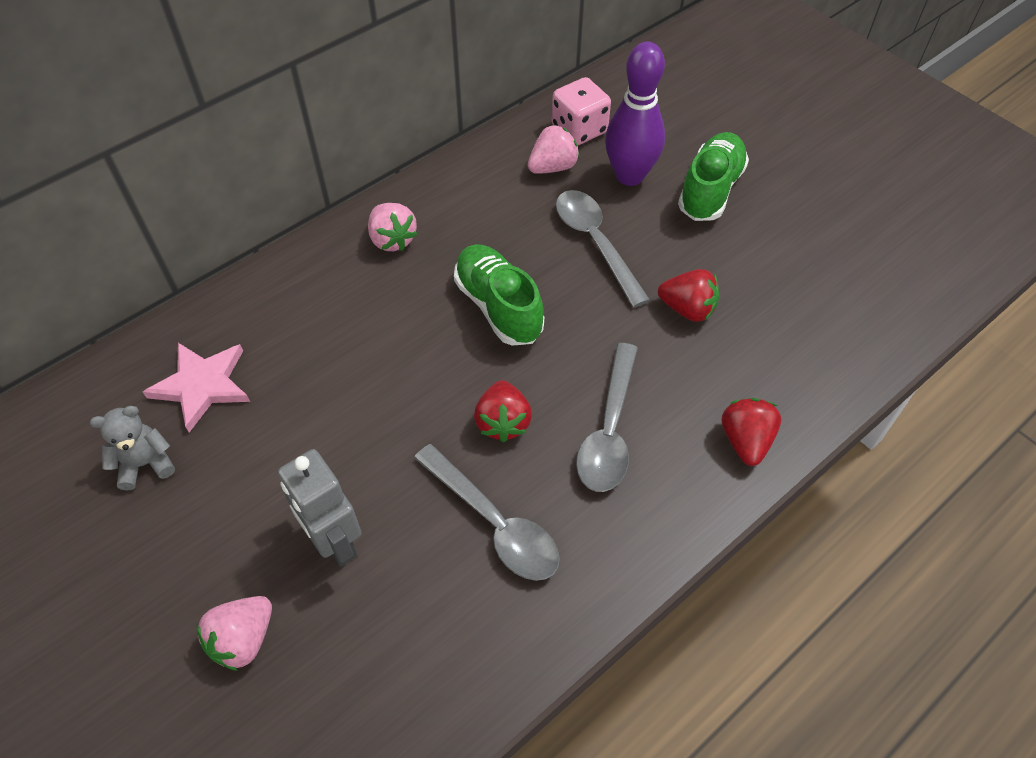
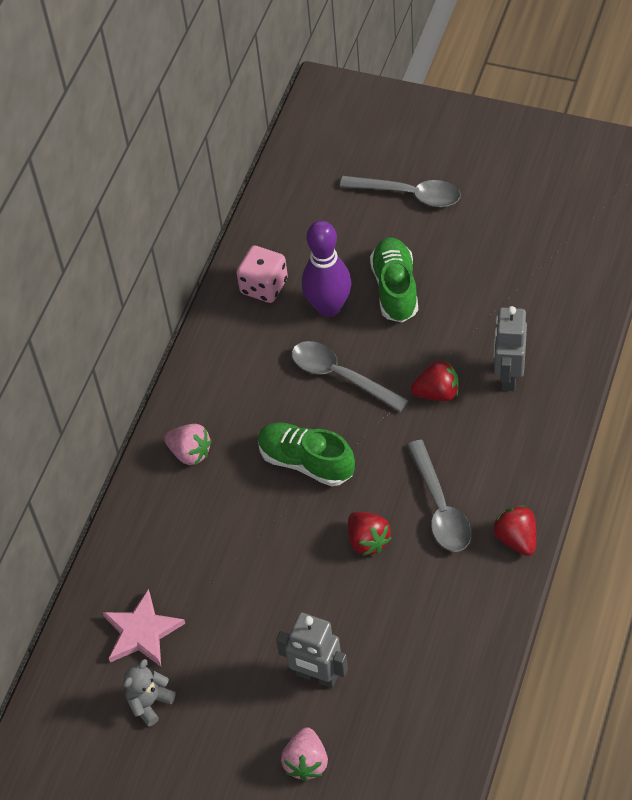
camera: 25 degrees left, 0 degrees up
(494, 523) = (408, 607): grey spoon -> grey spoon (409, 194)
(552, 167) = (266, 330): pink strawberry -> none
(745, 441) = (530, 466): red strawberry -> red strawberry (516, 539)
(780, 331) = (508, 376): none -> grey robot

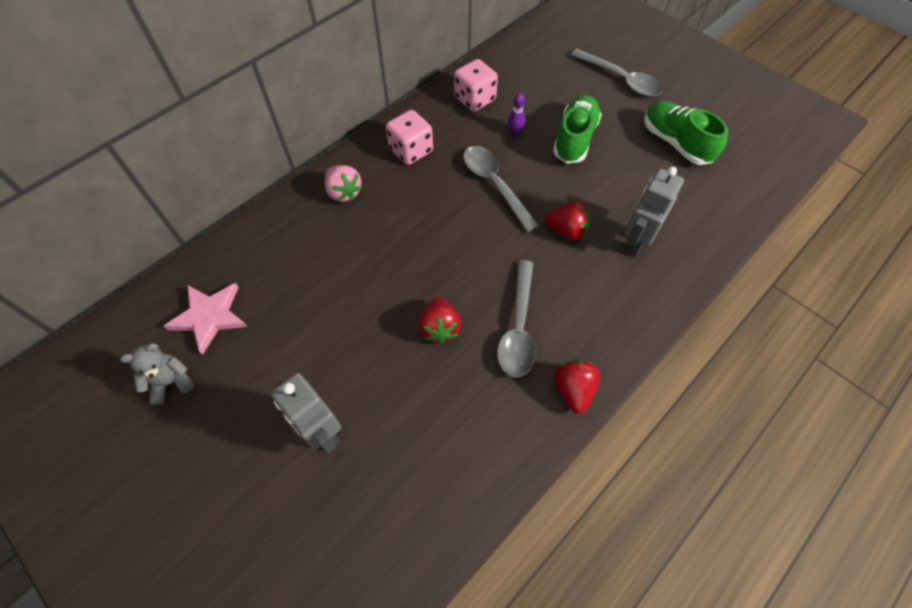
camera: 20 degrees right, 5 degrees up
(231, 376) = (411, 150): none -> pink dice
(306, 462) = (428, 239): green shoe -> green shoe (675, 143)
(306, 762) = (258, 515): pink strawberry -> none
(328, 307) = (515, 132): purple bowling pin -> purple bowling pin, size x0.42

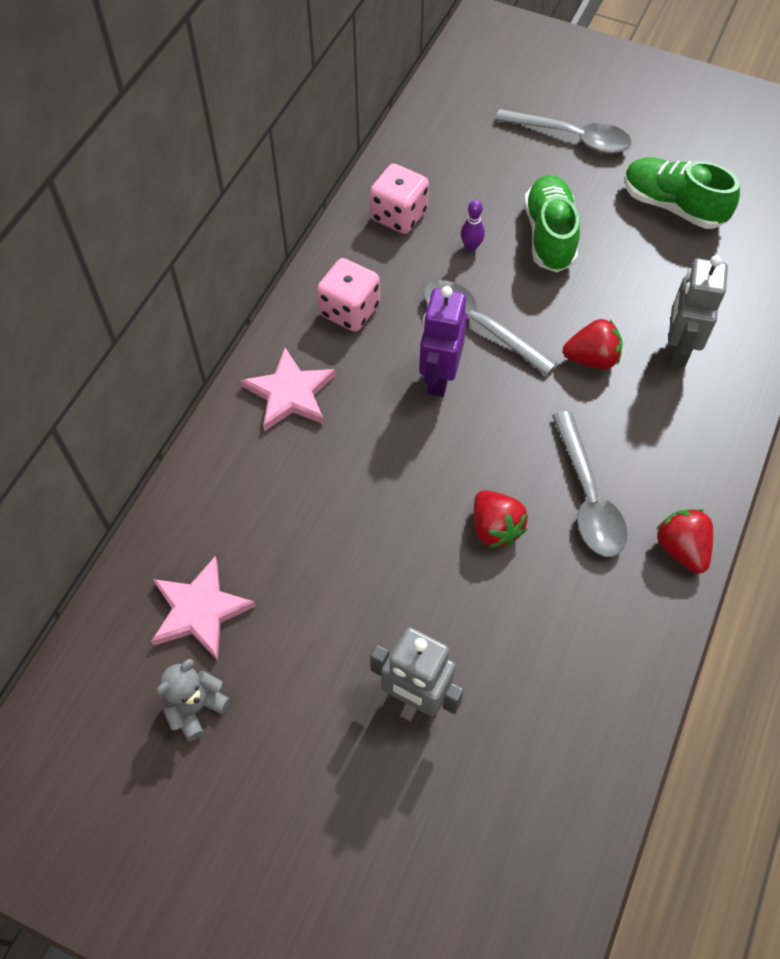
camera: 20 degrees left, 0 degrees up
(344, 192) = (290, 393): pink strawberry -> pink star
(450, 212) = (439, 378): none -> purple robot

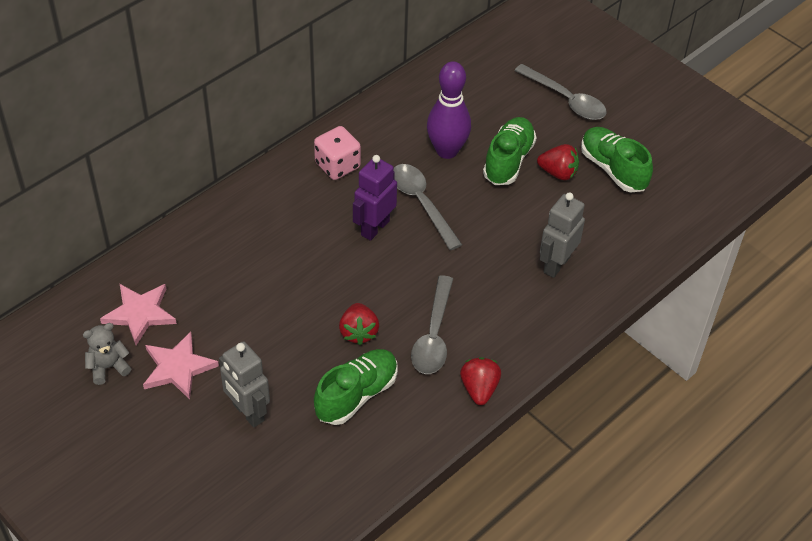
camera: 20 degrees right, 10 degrees down
(290, 393) = (268, 204): pink star -> pink star (178, 368)
(399, 215) = (407, 114): pink dice -> none
(471, 247) = (447, 151): purple bowling pin -> purple bowling pin, size x2.40
(539, 617) = (356, 395): none -> green shoe
(591, 358) = (489, 250): red strawberry -> red strawberry (558, 173)

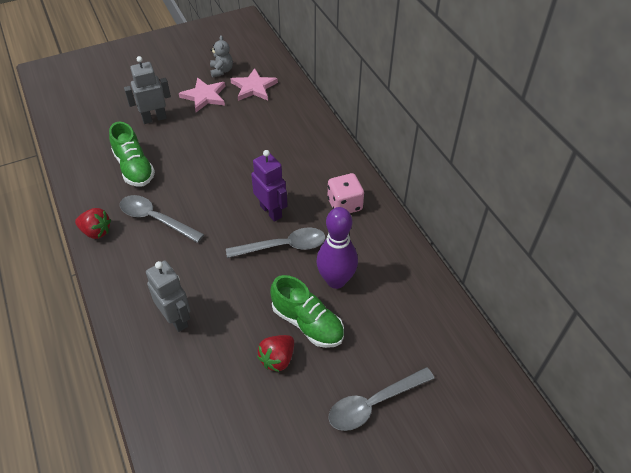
camera: 110 degrees right, 0 degrees up
(358, 332) = (182, 180): red strawberry -> none
(613, 169) = (263, 410): green shoe -> none

